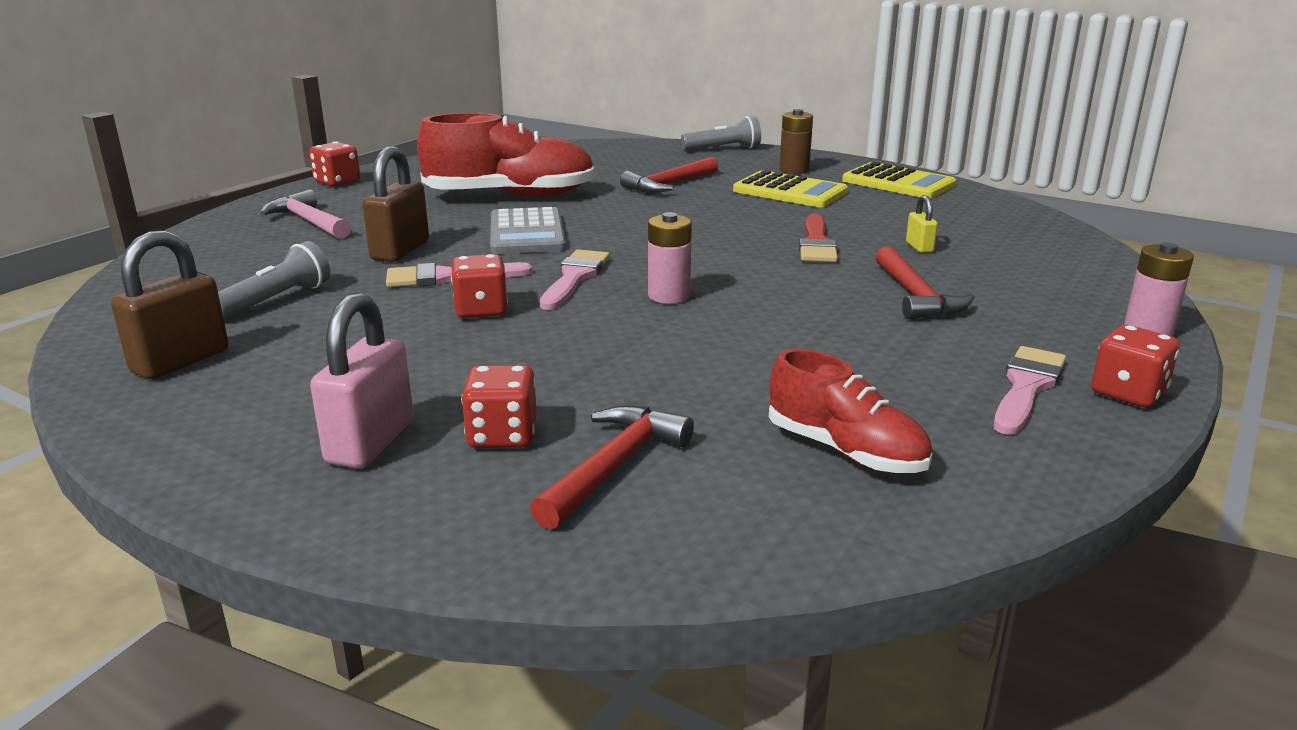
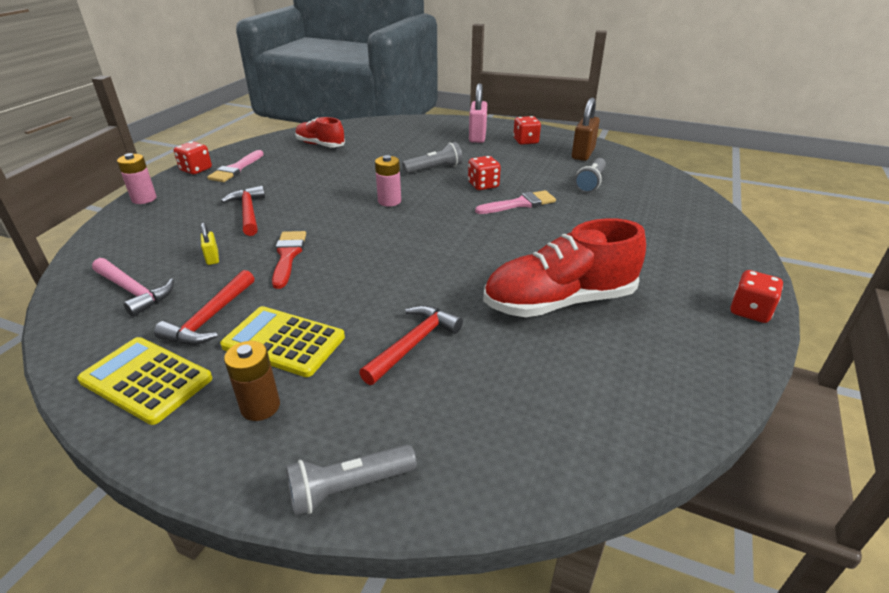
camera: 170 degrees right, 10 degrees up
(309, 221) = (676, 246): pink hammer -> pink hammer (133, 291)
(400, 251) = (572, 222): brown padlock -> none
(502, 435) = (436, 141): red dice -> red dice (525, 141)
(527, 233) = (504, 248): grey calculator -> none
(555, 351) = (434, 169): none -> grey flashlight
(574, 277) = (447, 210): pink brush -> none
(614, 466) = (396, 137): red hammer -> red hammer (210, 318)

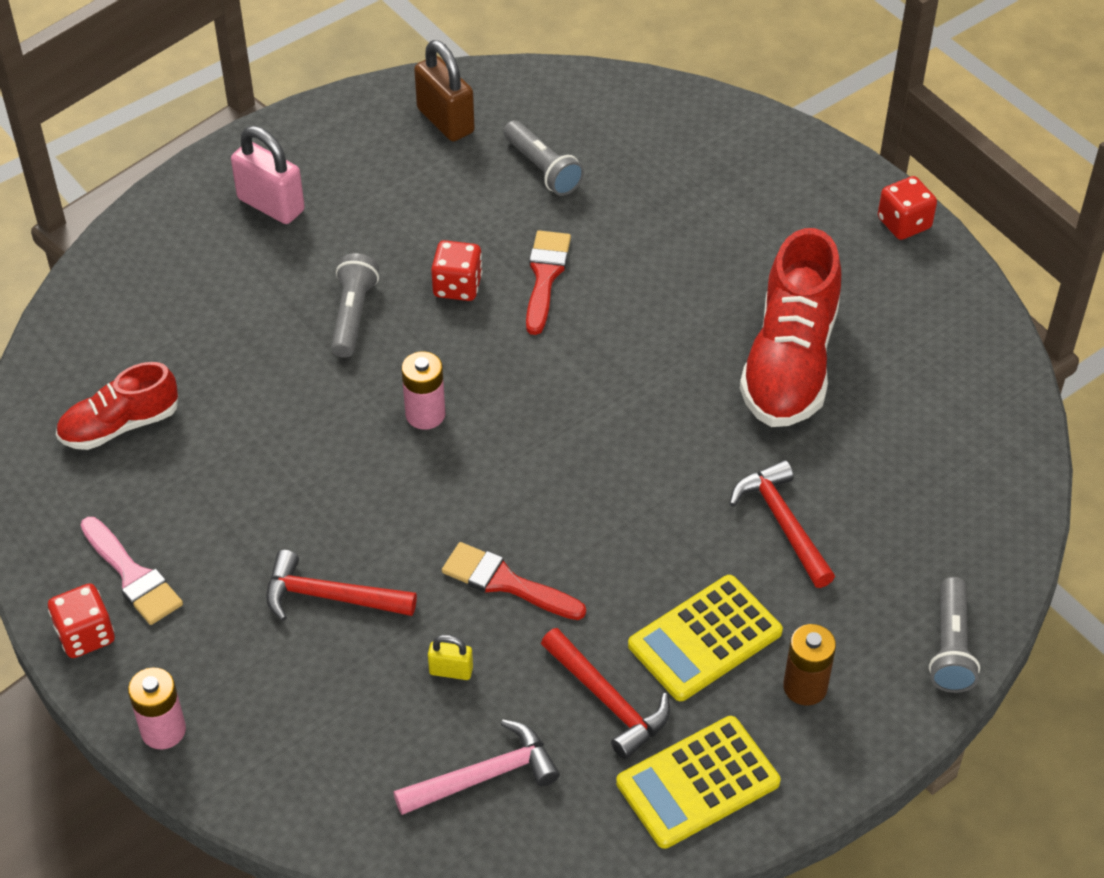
camera: 60 degrees left, 15 degrees up
(520, 204) = (545, 276): pink brush -> red brush
(525, 141) = (341, 157): red dice -> none

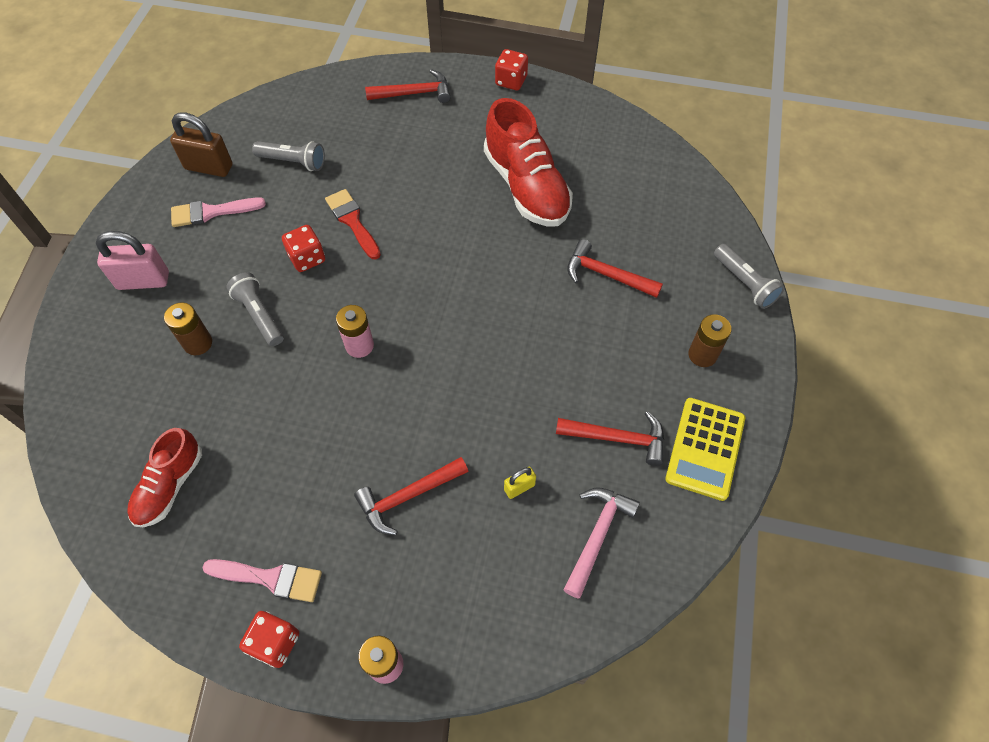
camera: 40 degrees left, 10 degrees up
(267, 304) = (198, 343): none -> brown battery
(403, 173) = (211, 212): none -> pink brush
(505, 582) = (499, 412): red brush -> none
(705, 639) = (631, 365): yellow calculator -> none
(763, 169) = (414, 93): none -> red hammer

